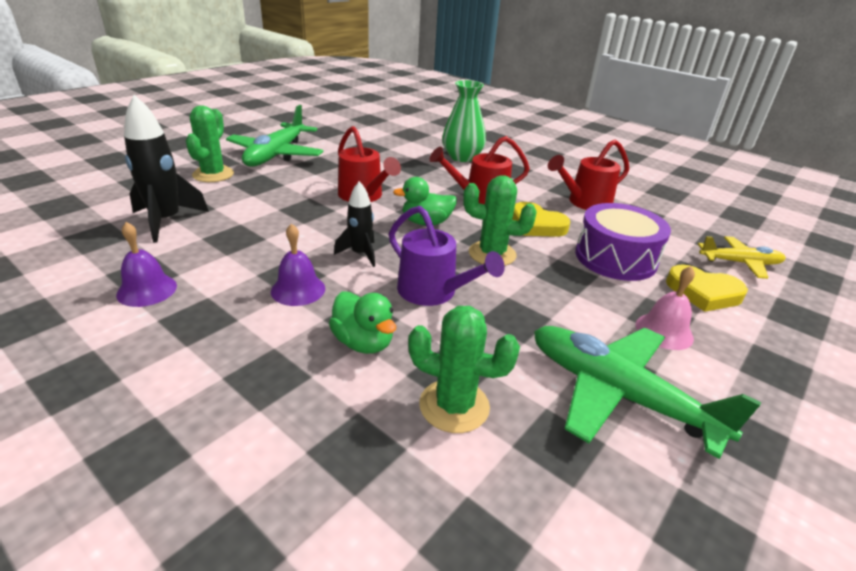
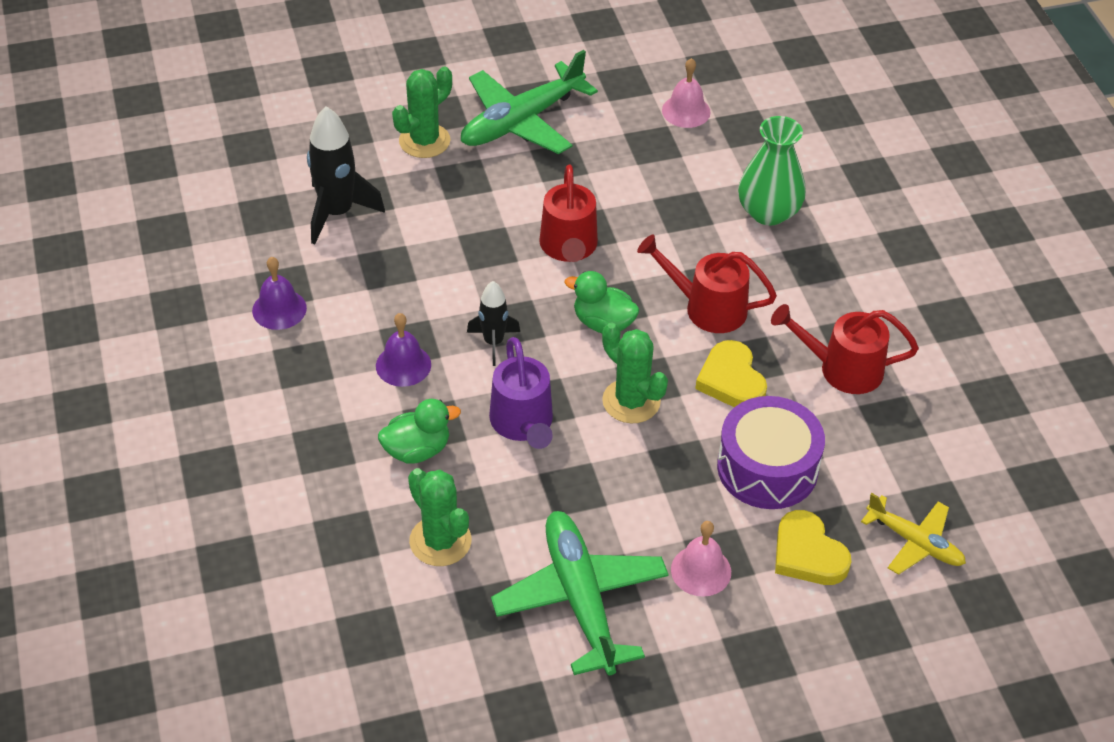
camera: 35 degrees right, 15 degrees up
(363, 342) = (417, 450): green duck -> green duck turned 105 degrees counterclockwise
(372, 134) = (686, 111): none -> pink bell

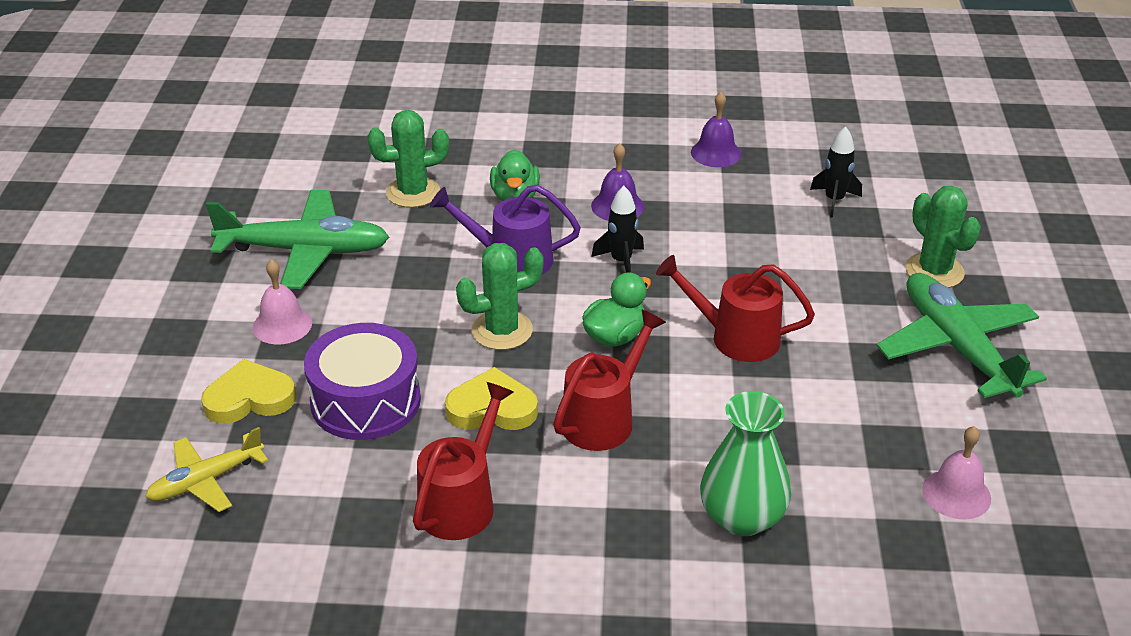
camera: 110 degrees right, 10 degrees down
(337, 213) = (834, 200): black rocket -> black rocket, size x0.60

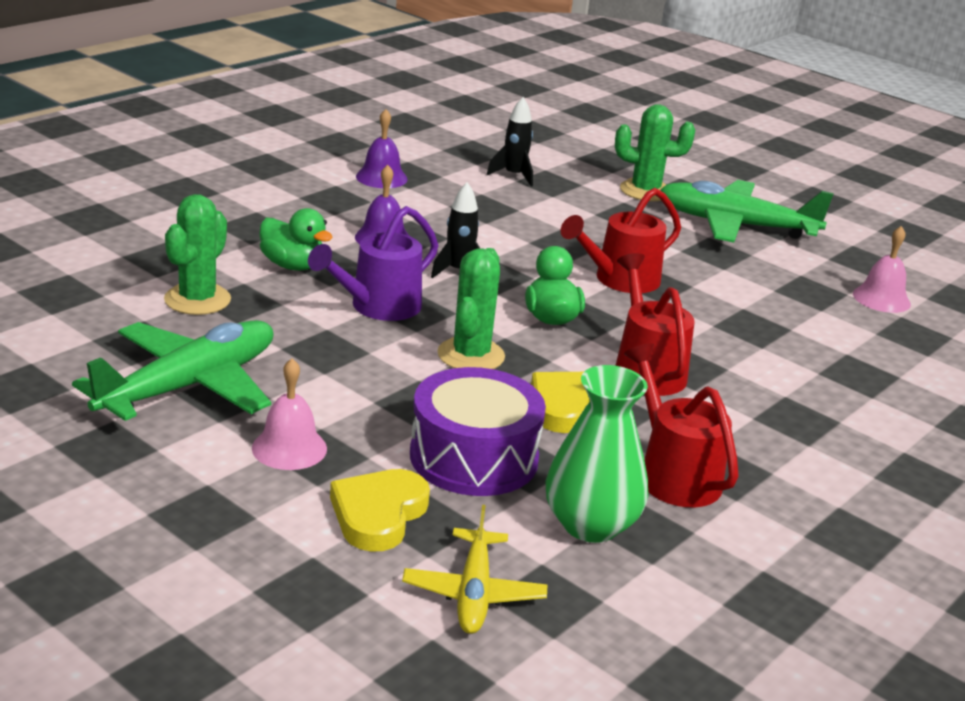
camera: 55 degrees left, 10 degrees down
(742, 517) = (825, 375): green vase -> green vase (590, 525)

